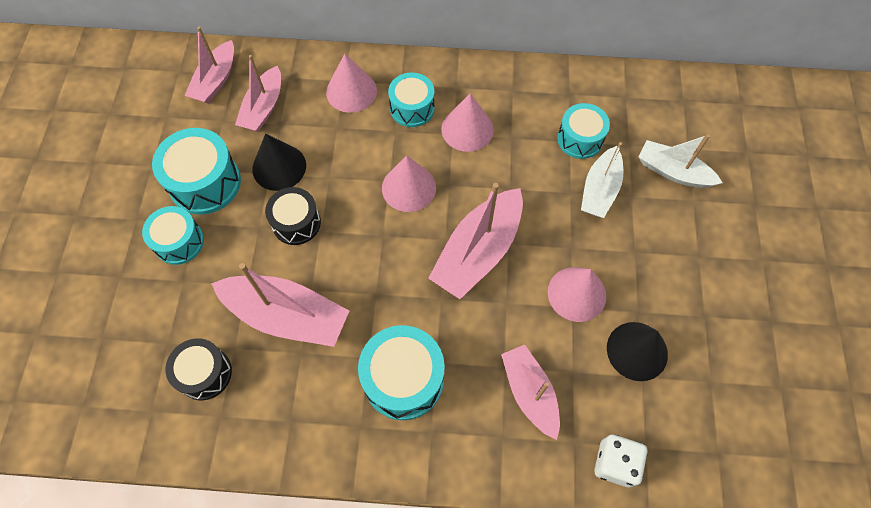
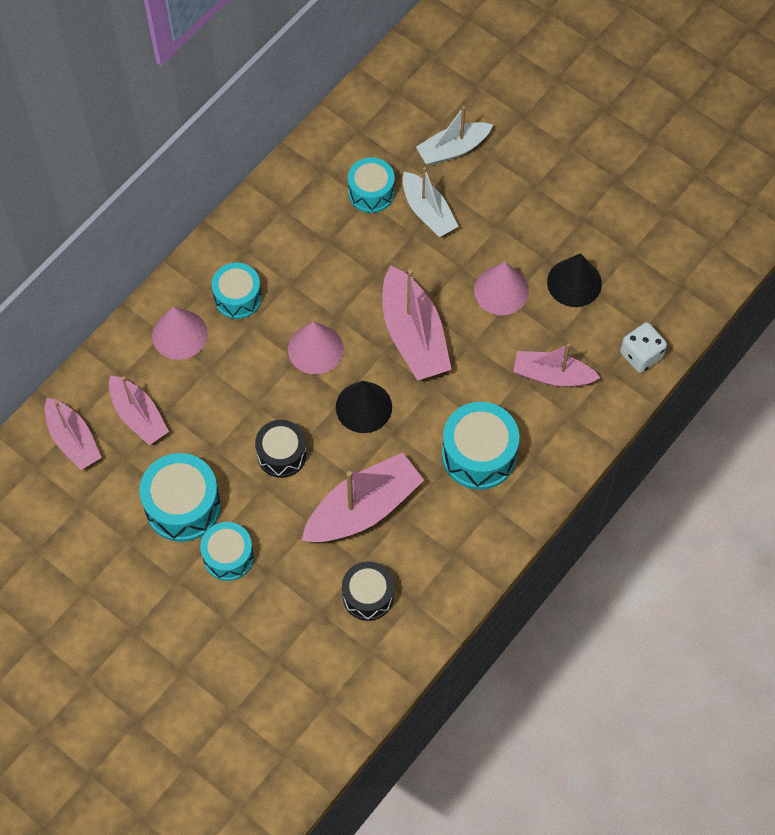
camera: 55 degrees left, 0 degrees up
(279, 167) = (214, 437): black cone -> black cone (363, 407)
(467, 129) = (294, 269): pink cone -> none

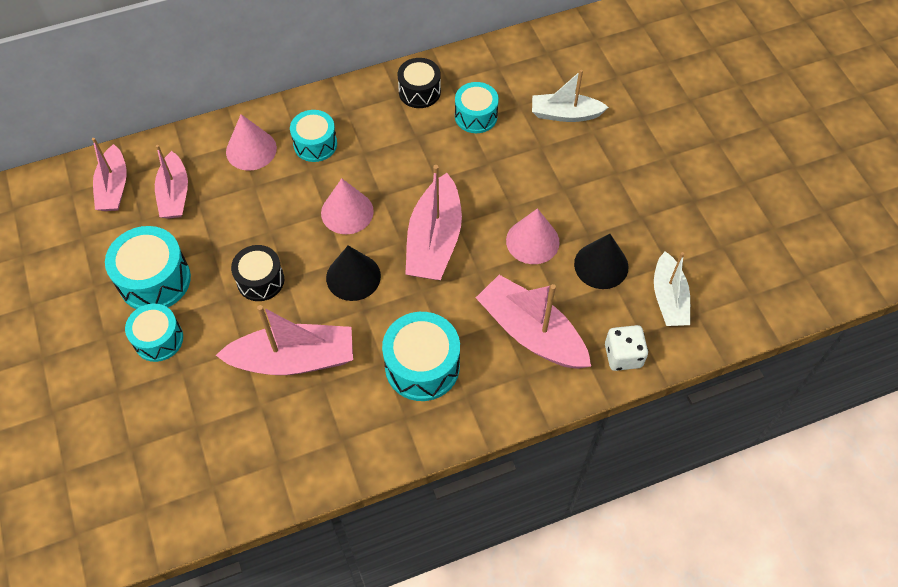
camera: 30 degrees right, 5 degrees down
(368, 596) = (244, 436): black drum -> black drum (419, 92)
(428, 212) = (512, 151): white boat -> white boat (668, 298)
(552, 375) = (531, 332): pink boat -> pink boat, size x1.52

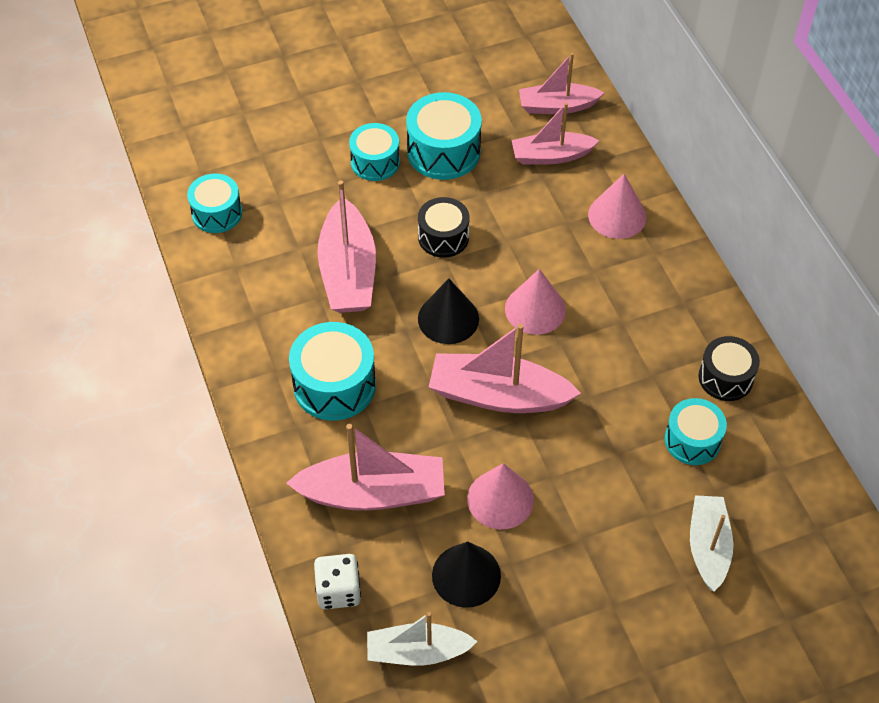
camera: 90 degrees right, 5 degrees down
(315, 144) = (630, 274): turquoise drum -> turquoise drum (217, 213)
(531, 332) = (373, 493): pink boat -> pink boat turned 45 degrees clockwise

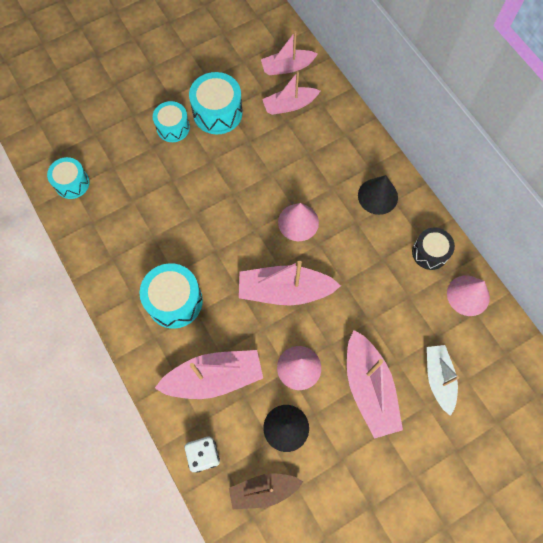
camera: 10 degrees left, 15 degrees up
(348, 271) = (169, 214): pink boat -> pink boat (368, 388)
(417, 651) = (263, 490): white boat -> brown boat
(443, 237) = (228, 177): black drum -> none
(448, 318) = (242, 238): black cone -> black cone (377, 196)
(617, 216) = (340, 143): pink cone -> pink cone (468, 295)
(692, 440) = (416, 302): turquoise drum -> none

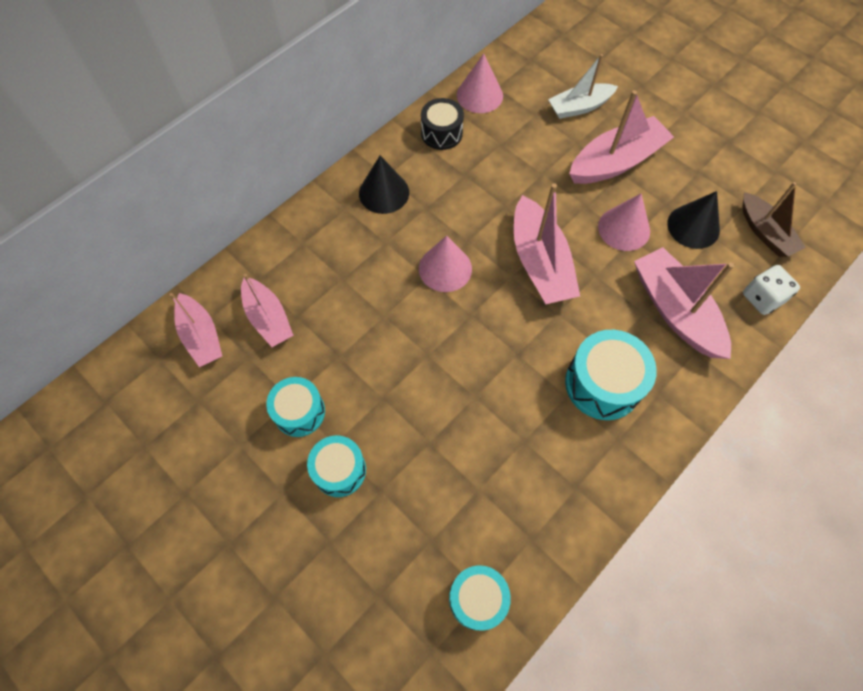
camera: 105 degrees left, 5 degrees down
(217, 112) = (299, 412): turquoise drum -> turquoise drum, size x0.66

